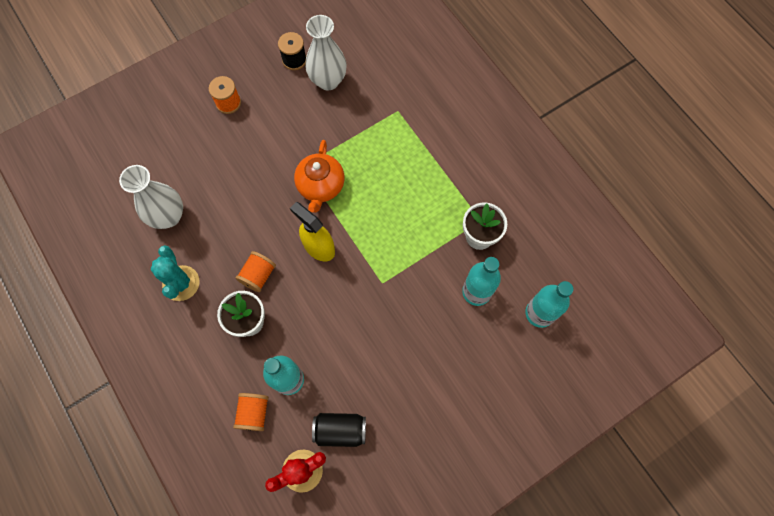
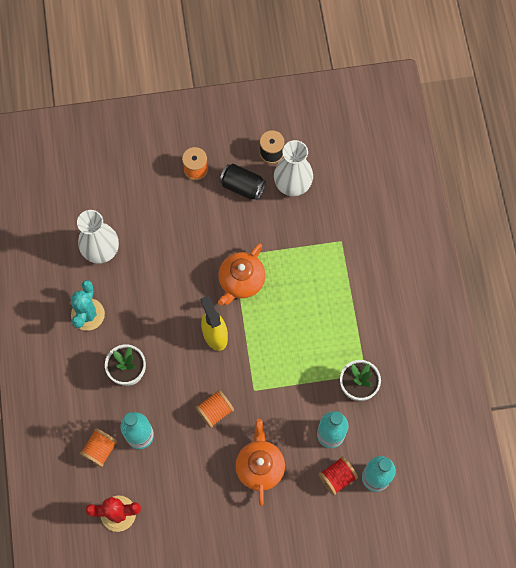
camera: 25 degrees right, 0 degrees up
(258, 275) = (153, 336): orange spool -> orange spool (215, 411)
(340, 430) = (162, 496): black can -> black can (242, 186)
(423, 354) = (260, 466): none -> orange teapot
(503, 330) = (337, 477): none -> red spool

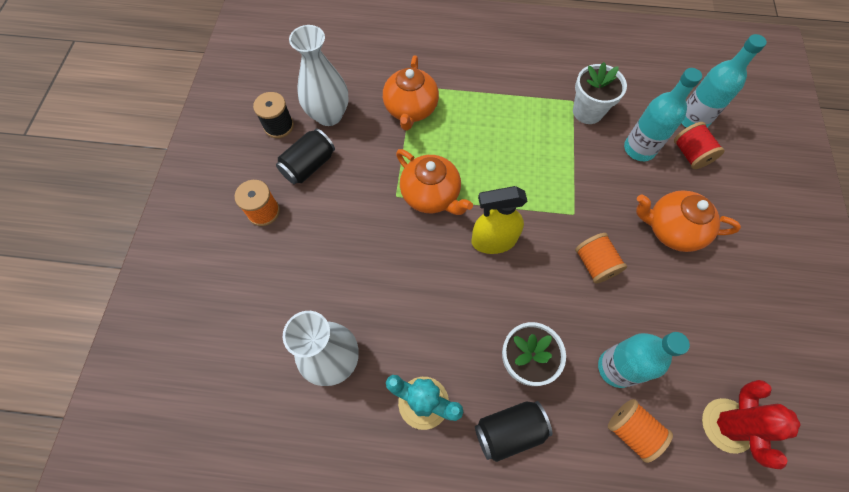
camera: 75 degrees left, 5 degrees down
(82, 371) = (509, 431): none -> black can
(316, 245) = (411, 109): none -> orange teapot

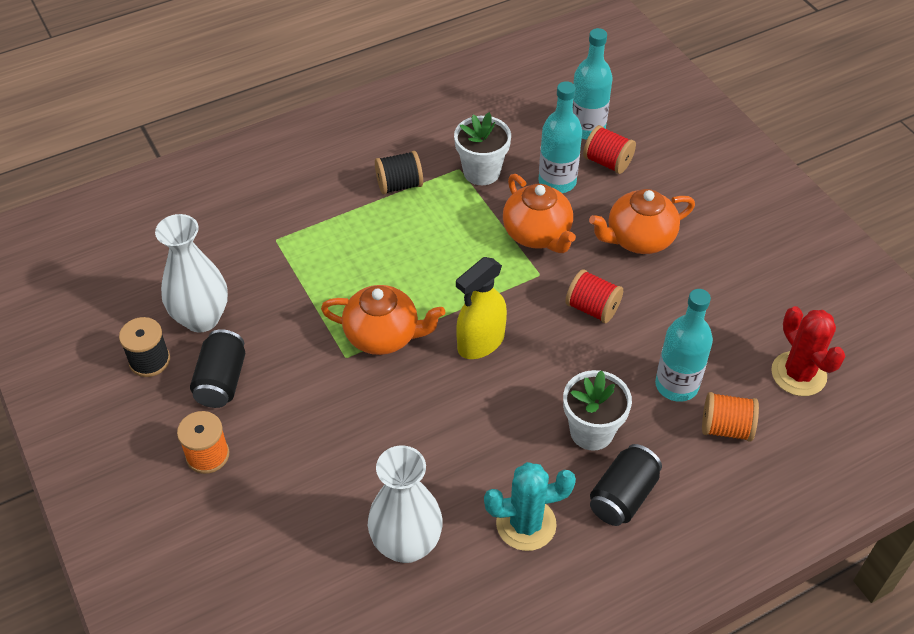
camera: 35 degrees left, 15 degrees down
(411, 109) = (292, 264): orange teapot -> orange teapot (537, 234)
(522, 91) = (399, 185): none -> black spool
(594, 264) = (592, 308): orange spool -> red spool

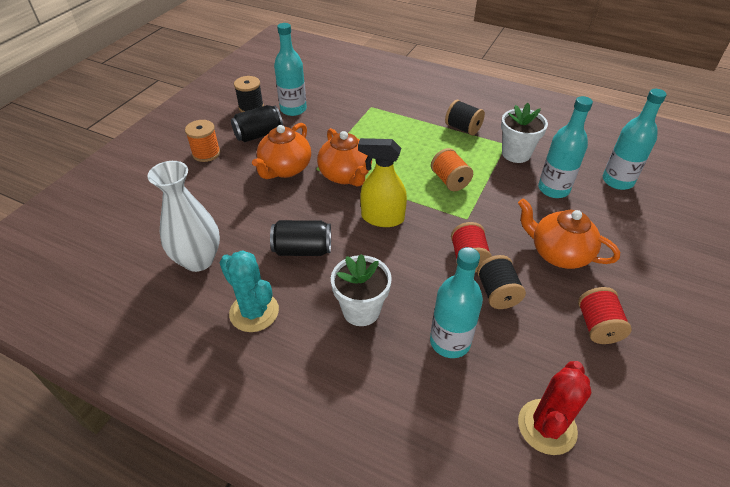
camera: 55 degrees right, 5 degrees down
(201, 318) = (293, 109): white vase -> turquoise bottle
(537, 234) = (498, 201): orange teapot -> orange teapot (285, 169)
(607, 162) = (603, 204): red spool -> red spool (597, 326)
(623, 496) = (318, 357): black can -> black can (302, 250)
(649, 315) = (497, 293): none -> black spool
(726, 428) = (439, 397): orange spool -> orange spool (450, 181)

